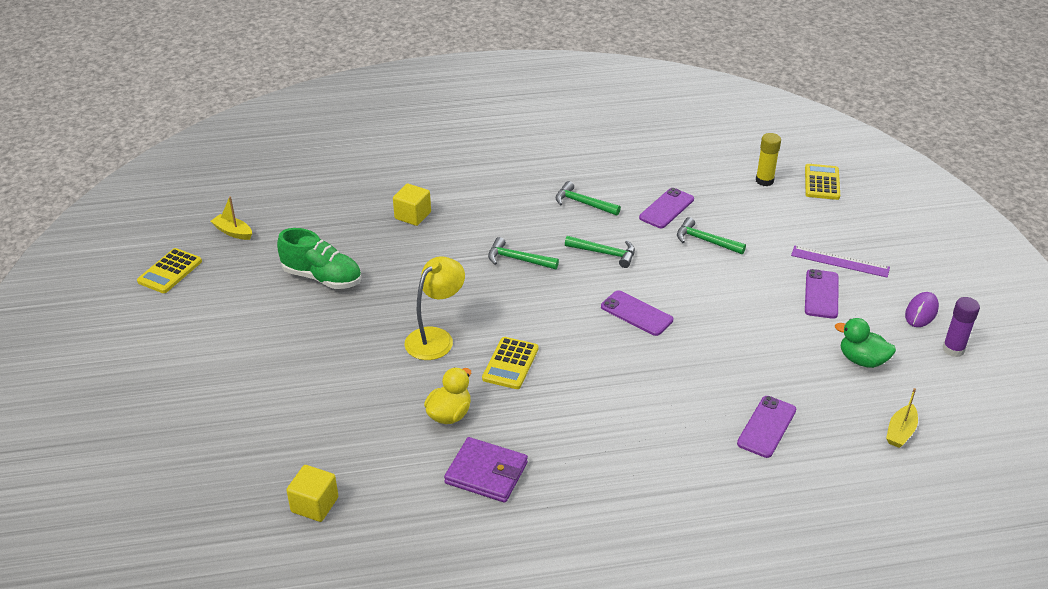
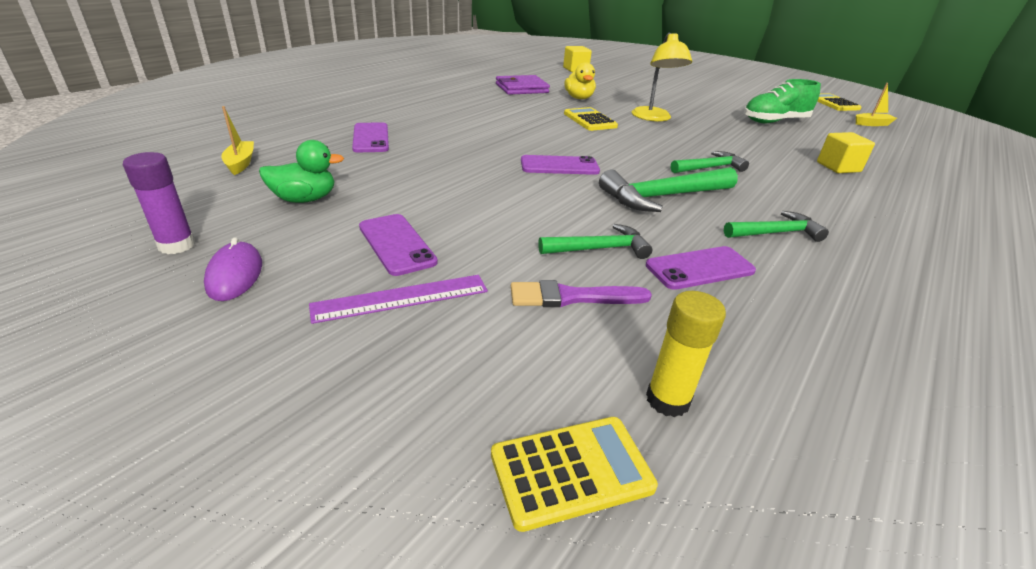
camera: 135 degrees right, 5 degrees down
(604, 253) = (663, 196): green hammer -> green hammer, size x1.59
(666, 208) = (700, 268): purple phone -> purple phone turned 75 degrees clockwise
(754, 226) = (573, 297): none -> purple brush
(821, 182) = (571, 471): yellow calculator -> yellow calculator turned 75 degrees counterclockwise

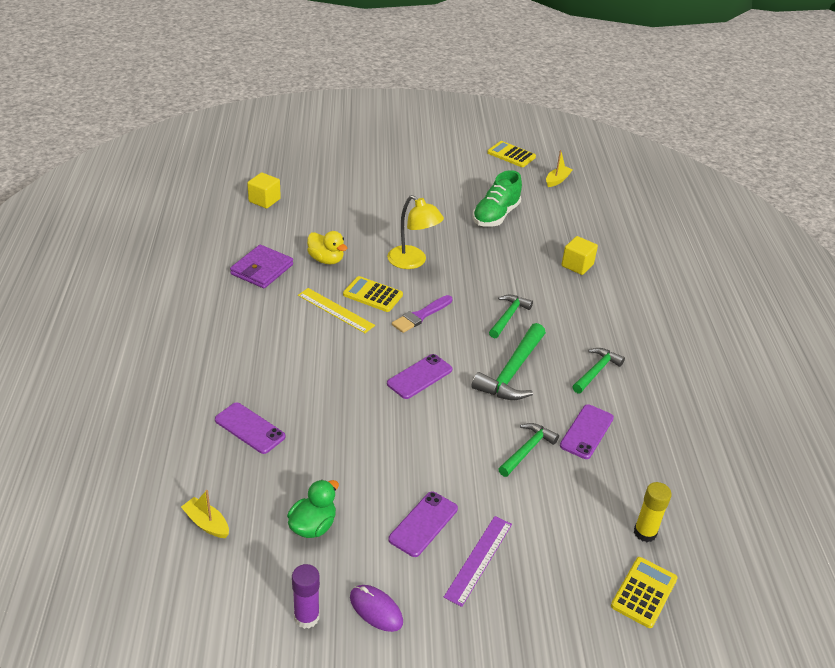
camera: 40 degrees left, 5 degrees up
(396, 244) = (423, 524): purple phone -> purple phone turned 75 degrees counterclockwise
(545, 117) = (335, 310): none -> yellow ruler
(573, 297) = (552, 498): purple brush -> purple brush (421, 315)

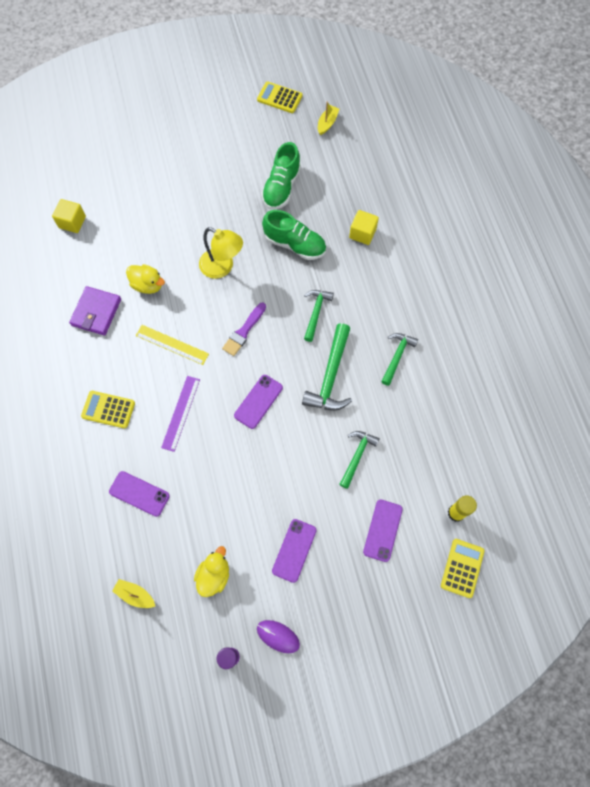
camera: 10 degrees left, 30 degrees up
(313, 526) = (214, 575): green duck -> yellow duck
(372, 295) = (198, 317): yellow calculator -> yellow calculator (108, 409)
(479, 559) = (341, 572): purple ruler -> purple ruler (181, 413)
(499, 260) = (295, 244): none -> green shoe
(586, 432) = (399, 424): purple phone -> purple phone (382, 530)

